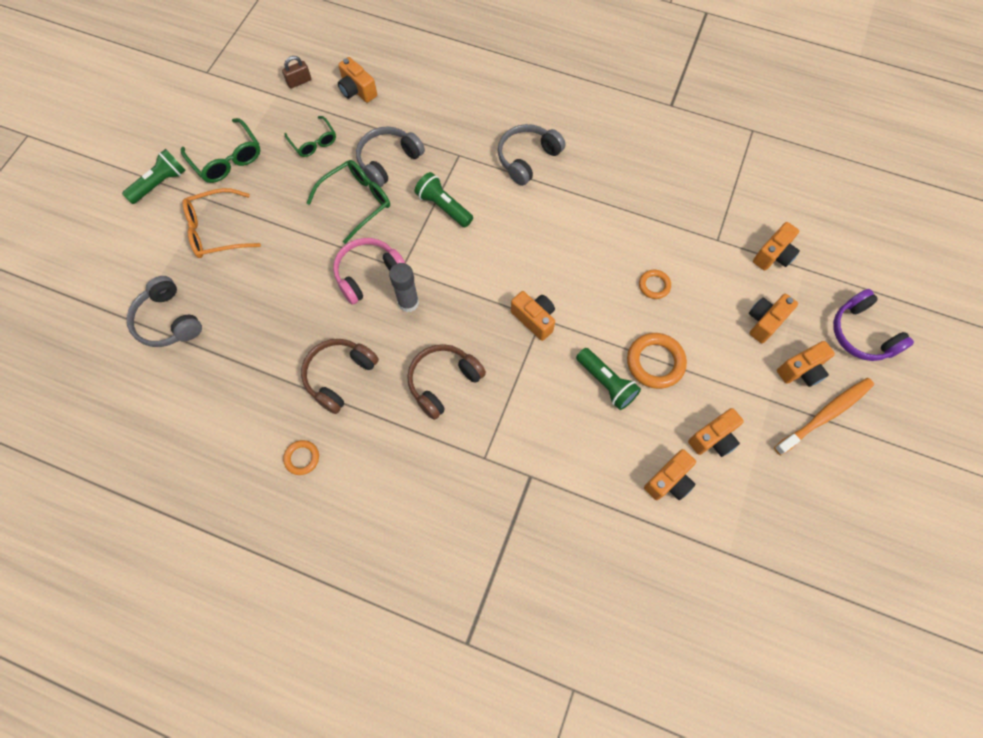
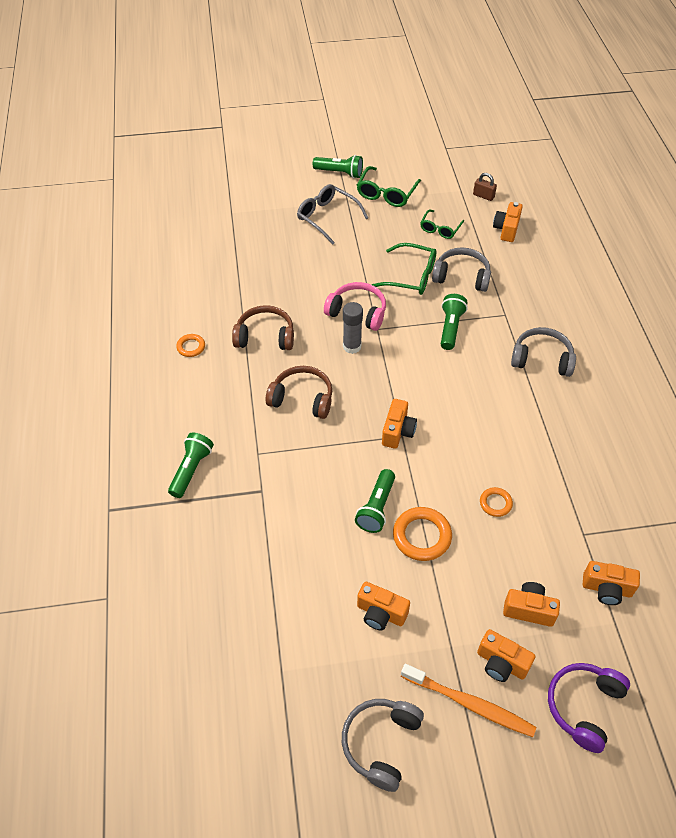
camera: 60 degrees right, 15 degrees down
(168, 321) = (243, 229): grey headphones -> grey headphones (380, 743)
(216, 231) = (327, 217): orange glasses -> grey glasses
(466, 533) = (191, 470): none -> green flashlight
(669, 481) = (319, 594): orange camera -> none

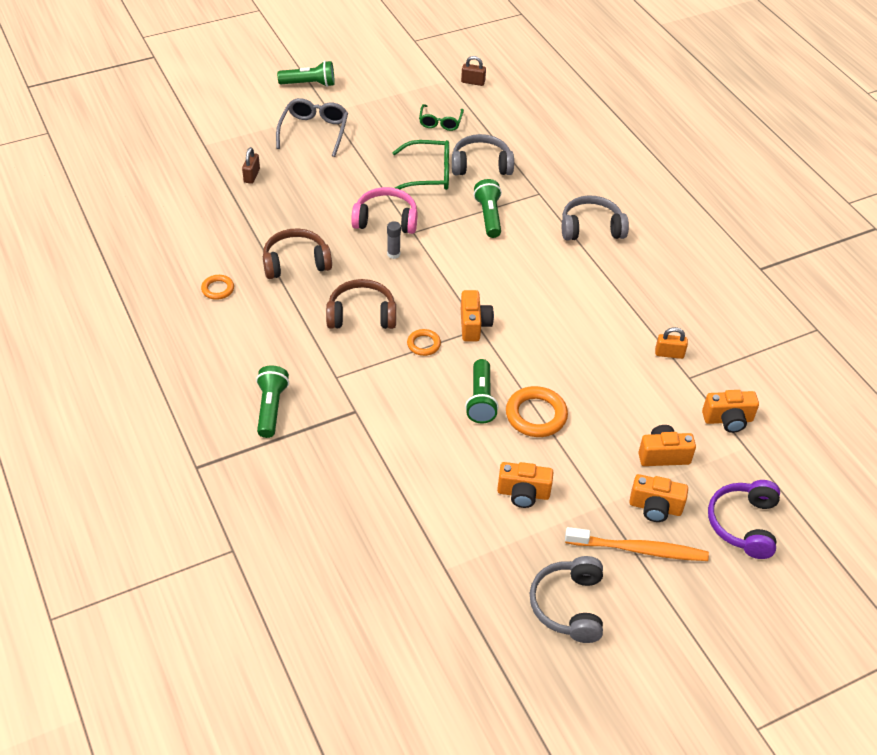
camera: 20 degrees left, 5 degrees down
(259, 248) = (251, 176): none -> brown padlock
(327, 217) = (314, 131): grey glasses -> grey glasses turned 75 degrees clockwise
(352, 346) = (393, 254): grey glue stick -> grey glue stick, size x0.64
(386, 193) = (369, 97): green glasses -> none
(495, 503) = (596, 369): orange ring -> orange ring (423, 344)
(506, 229) = (509, 111): orange camera -> none
(572, 504) = (669, 354): none -> orange padlock

